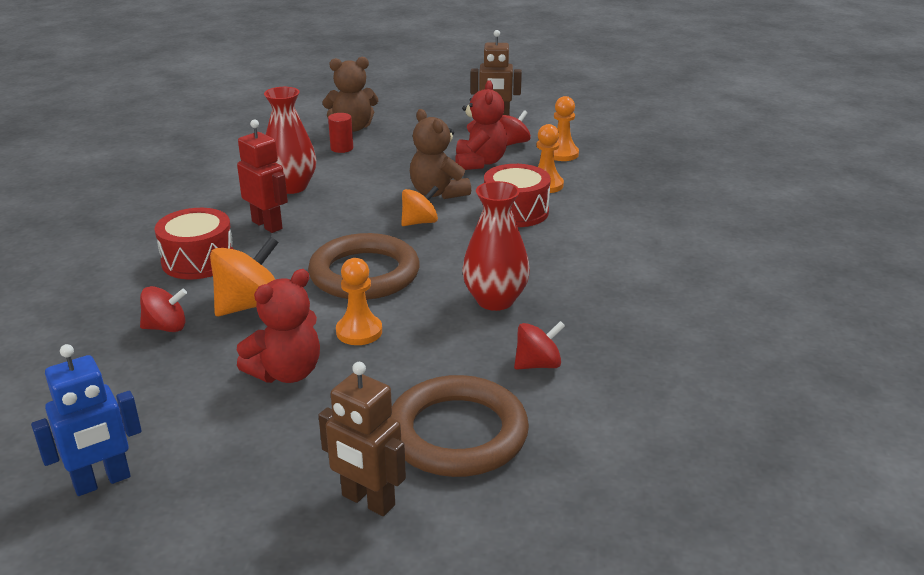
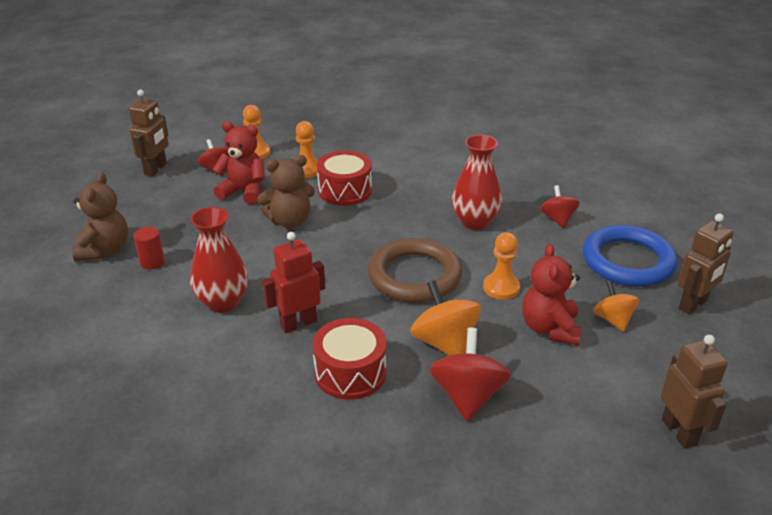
camera: 75 degrees left, 5 degrees up
(102, 482) = (679, 432): blue robot -> brown robot
(166, 327) = (467, 396): red spinning top -> red spinning top, size x1.58
(286, 372) = (550, 328): red teddy bear -> red teddy bear turned 150 degrees counterclockwise
(420, 222) = (339, 237): orange spinning top -> orange spinning top (613, 319)
(457, 433) = (628, 261): brown ring -> blue ring

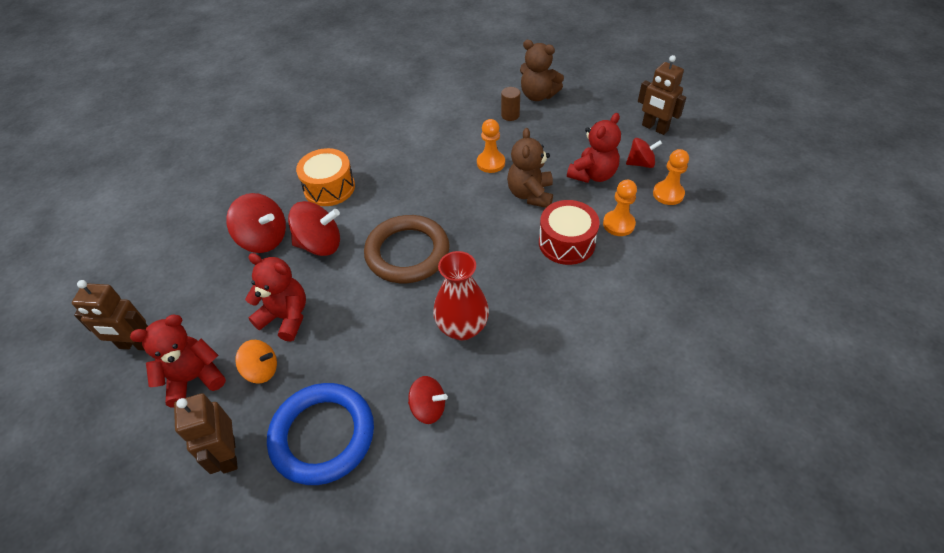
camera: 115 degrees right, 15 degrees up
(152, 262) = (510, 115): red cylinder -> brown cylinder
(223, 302) = (442, 142): red vase -> none
(298, 323) = (395, 173): red robot -> none
(350, 372) = (329, 188): red drum -> orange drum
(444, 343) = (320, 244): orange spinning top -> red spinning top
(501, 288) = (355, 306): orange pawn -> orange pawn (491, 163)
(663, 361) = (194, 378): none -> red teddy bear

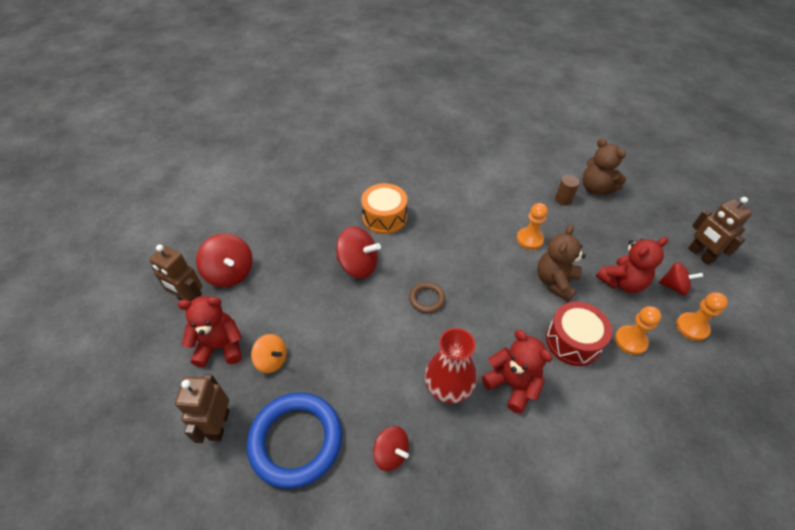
camera: 20 degrees right, 0 degrees up
(264, 239) = (317, 245): red spinning top -> red spinning top (230, 273)
(286, 317) = (308, 320): red teddy bear -> red teddy bear (512, 384)
(407, 253) = (426, 299): brown ring -> brown ring, size x0.47

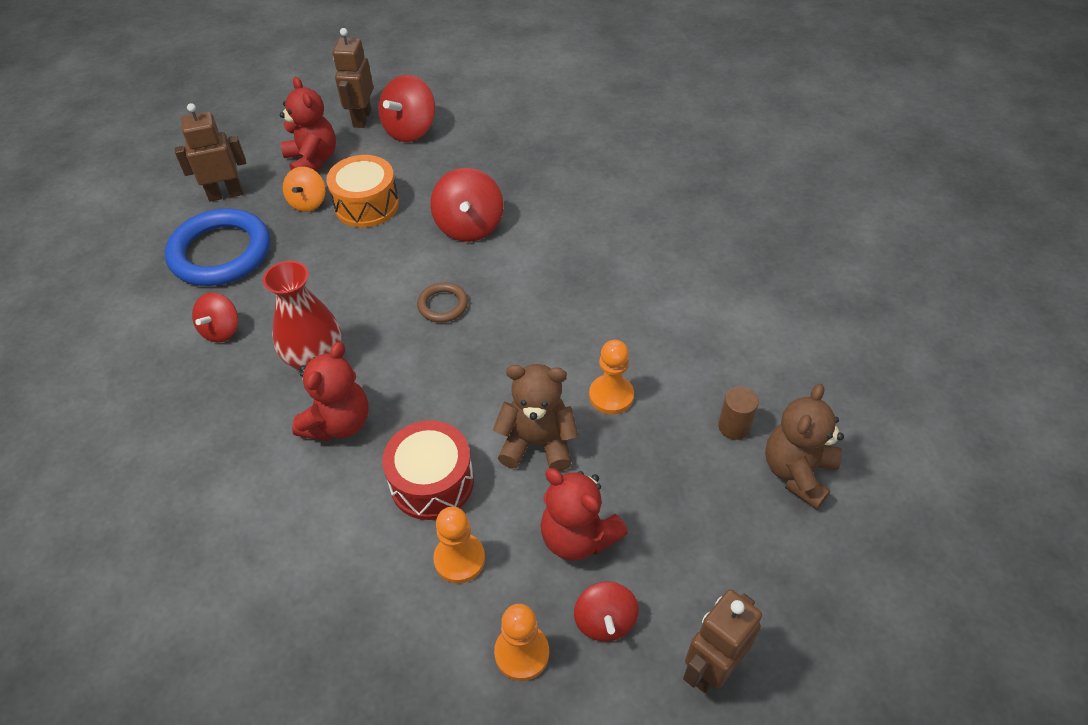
camera: 70 degrees right, 0 degrees up
(384, 217) = (566, 225): orange drum -> orange drum (366, 205)

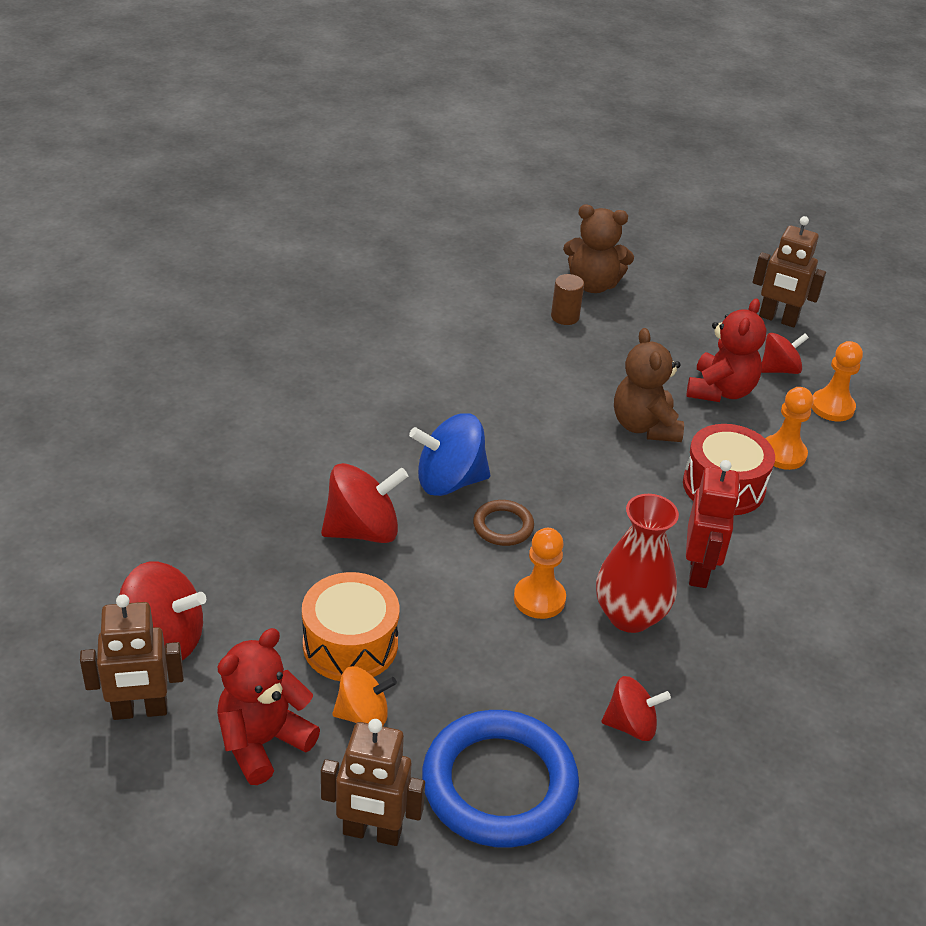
camera: 110 degrees left, 10 degrees down
(225, 194) = (372, 833): brown robot -> brown robot turned 45 degrees counterclockwise
(338, 423) = (699, 571): red teddy bear -> red robot
(506, 283) = (449, 481): none -> blue spinning top
(611, 396) = (567, 388): orange pawn -> orange pawn (539, 599)

